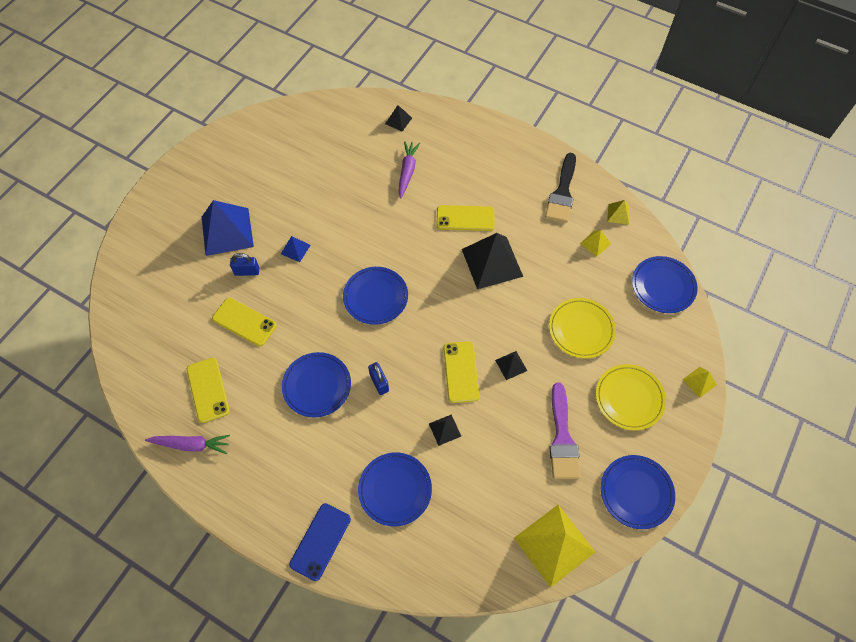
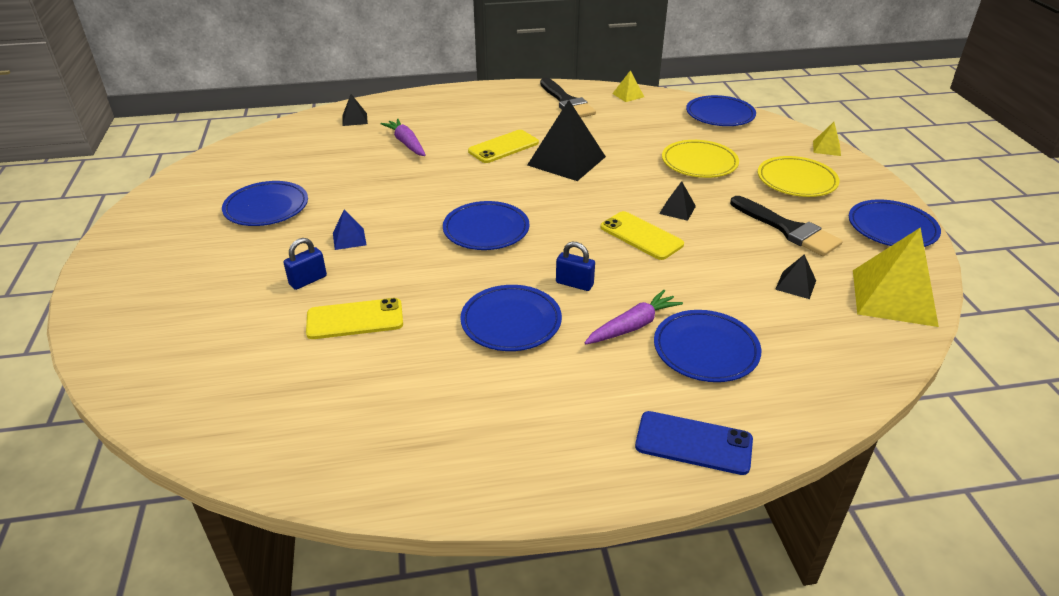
camera: 40 degrees left, 25 degrees down
(191, 444) = (417, 463): purple carrot -> purple carrot (633, 326)
(208, 390) = (377, 400): yellow phone -> none
(227, 231) = (242, 263): blue pyramid -> none
(275, 187) = (266, 208): none -> blue plate
(320, 541) = (693, 443): blue phone -> blue phone turned 60 degrees counterclockwise
(445, 430) = (685, 280): black pyramid -> black pyramid (795, 285)
(562, 438) = (788, 229): purple brush -> black brush
(595, 243) = (635, 116): yellow pyramid -> none

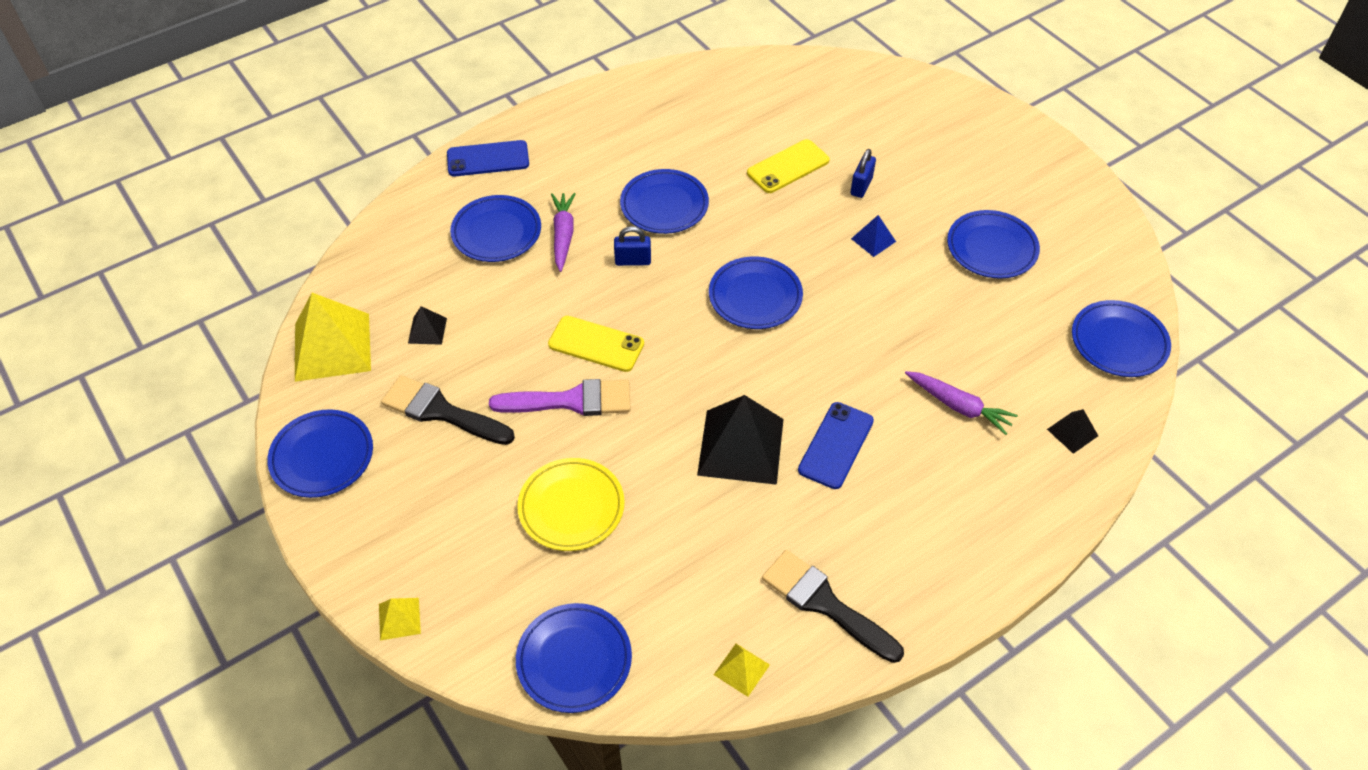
camera: 155 degrees right, 15 degrees up
(265, 143) = (1119, 342): none -> blue plate
(503, 147) = (836, 445): yellow phone -> blue phone
(633, 326) = (563, 235): purple carrot -> purple carrot turned 150 degrees clockwise
(677, 209) = (571, 401): black pyramid -> purple brush
(796, 181) = (438, 514): yellow plate -> none

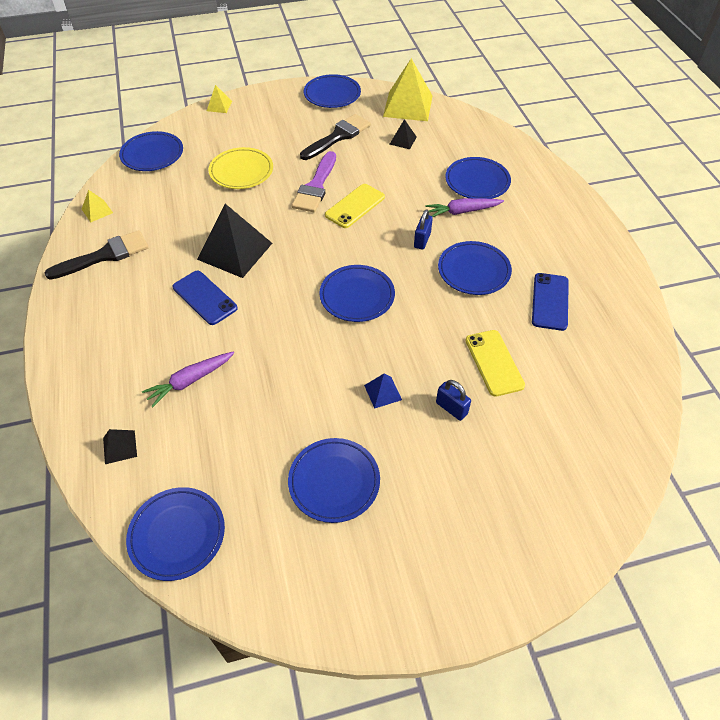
camera: 110 degrees right, 0 degrees up
(488, 159) = (555, 190): blue phone -> blue phone (550, 301)
(563, 235) = (462, 211): purple carrot -> purple carrot turned 150 degrees clockwise

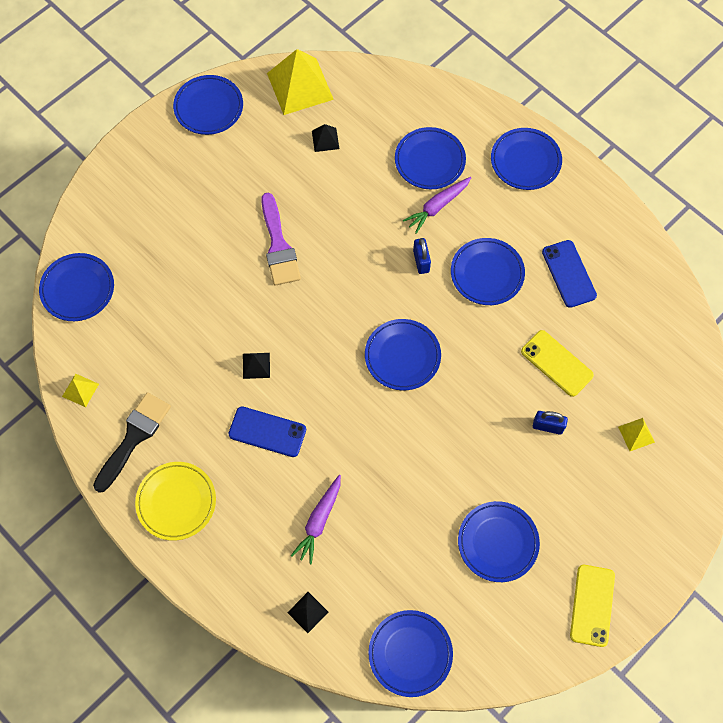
camera: 30 degrees left, 15 degrees up
(219, 106) = (96, 184): yellow pyramid -> yellow pyramid (636, 434)
(234, 251) = (256, 365): black pyramid -> black pyramid, size x0.46
(241, 171) = (190, 264): yellow plate -> yellow plate (176, 502)
(338, 136) = (256, 166): black brush -> none
(355, 206) = (333, 251): yellow phone -> yellow phone (592, 605)
(383, 392) = (485, 442): blue pyramid -> none
(560, 211) = (525, 161): none -> blue plate

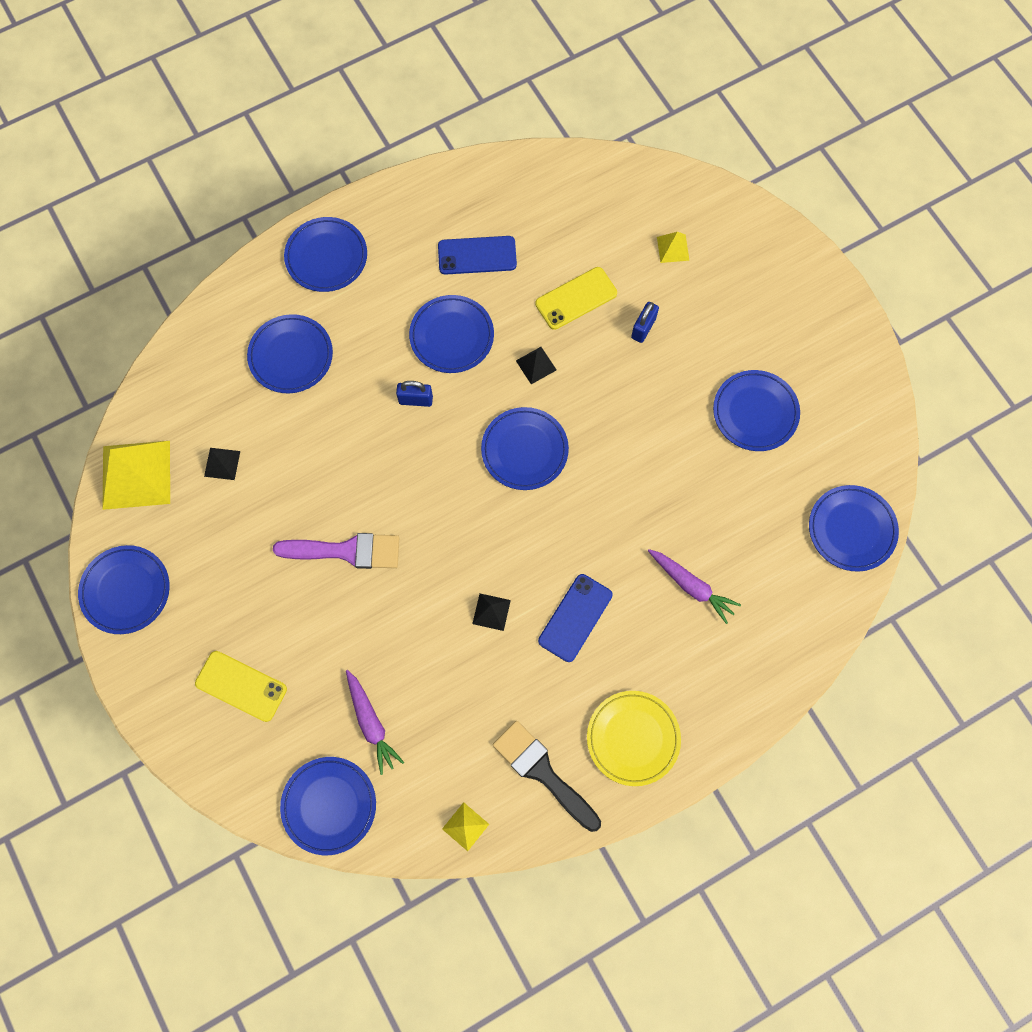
camera: 75 degrees left, 5 degrees up
(308, 612) = (788, 622): black pyramid -> black pyramid (536, 365)
(437, 207) = (353, 364): purple carrot -> purple carrot (371, 723)
(592, 605) = (837, 344): yellow phone -> yellow phone (241, 686)

